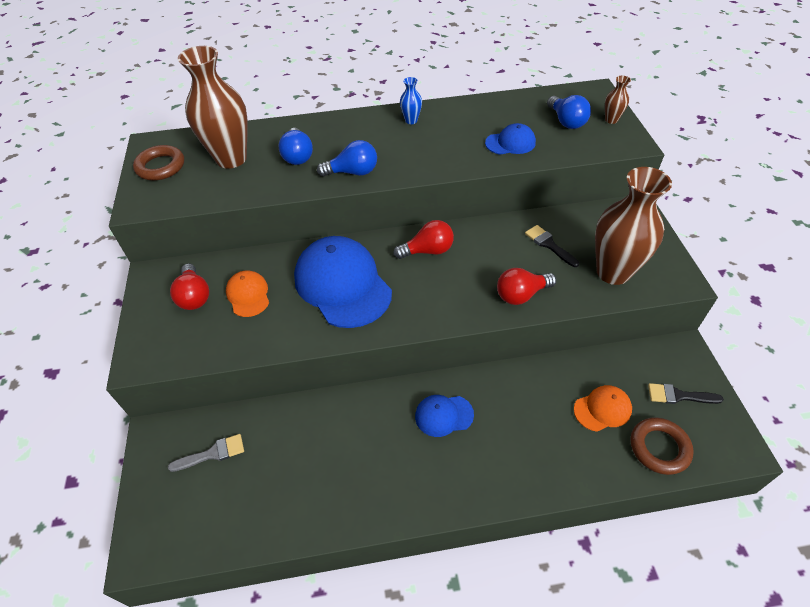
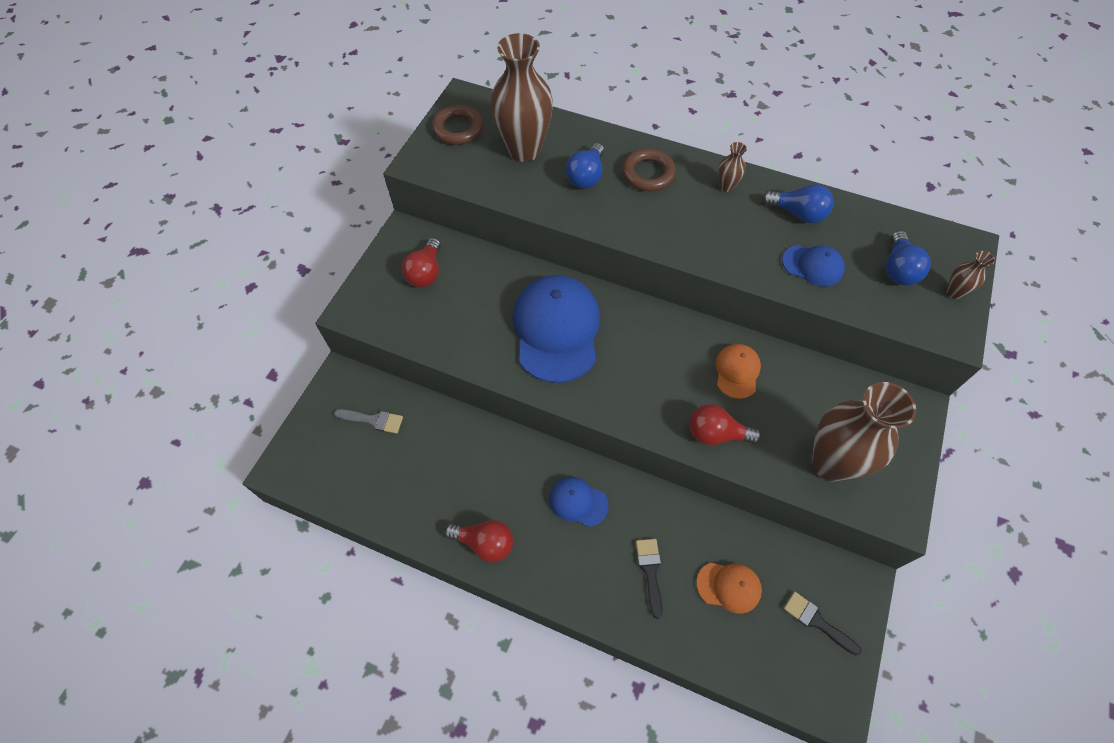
camera: 30 degrees right, 10 degrees up
(248, 295) = (470, 296): orange cap -> orange cap (737, 371)
(353, 172) = (626, 221): blue light bulb -> blue light bulb (797, 213)
(411, 120) = (726, 186): blue vase -> brown vase
(428, 251) = (658, 337): red light bulb -> red light bulb (484, 543)
(549, 244) = (786, 396): black brush -> black brush (650, 571)
(659, 448) = (755, 656): brown ring -> brown ring (648, 174)

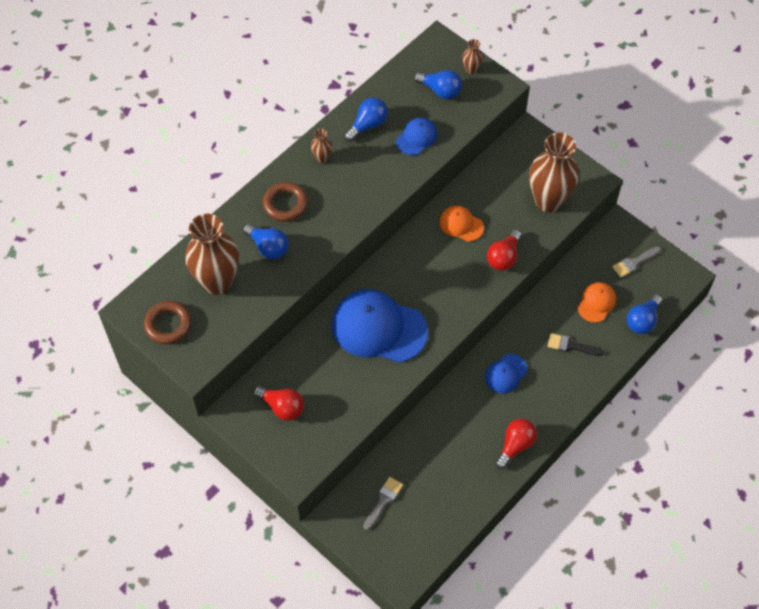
camera: 70 degrees left, 0 degrees up
(732, 660) = (642, 320): none -> blue light bulb
(817, 621) = (634, 262): black brush -> grey brush

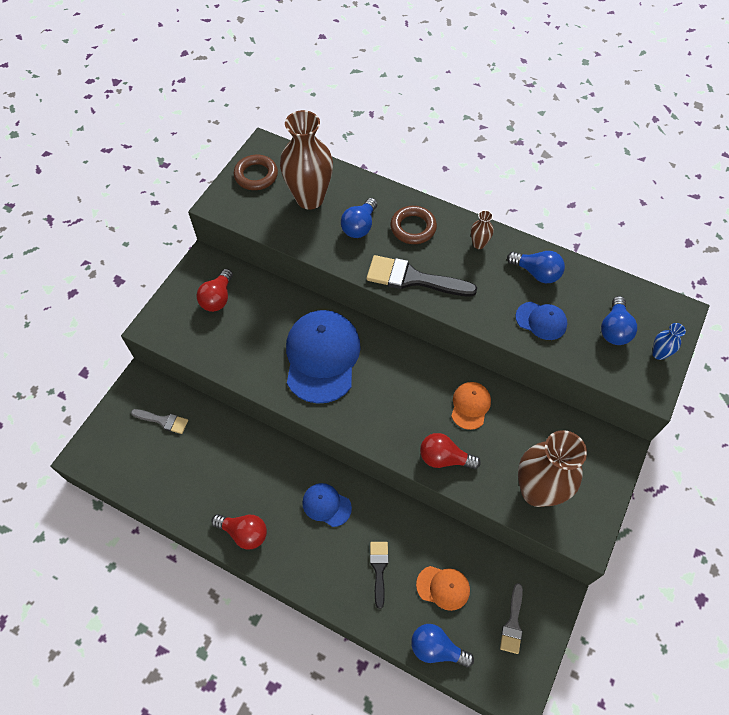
camera: 75 degrees right, 0 degrees up
(343, 219) = (413, 278): none -> black brush
(471, 70) = (658, 354): brown vase -> blue vase
(634, 262) = (512, 623): grey brush -> grey brush turned 120 degrees counterclockwise

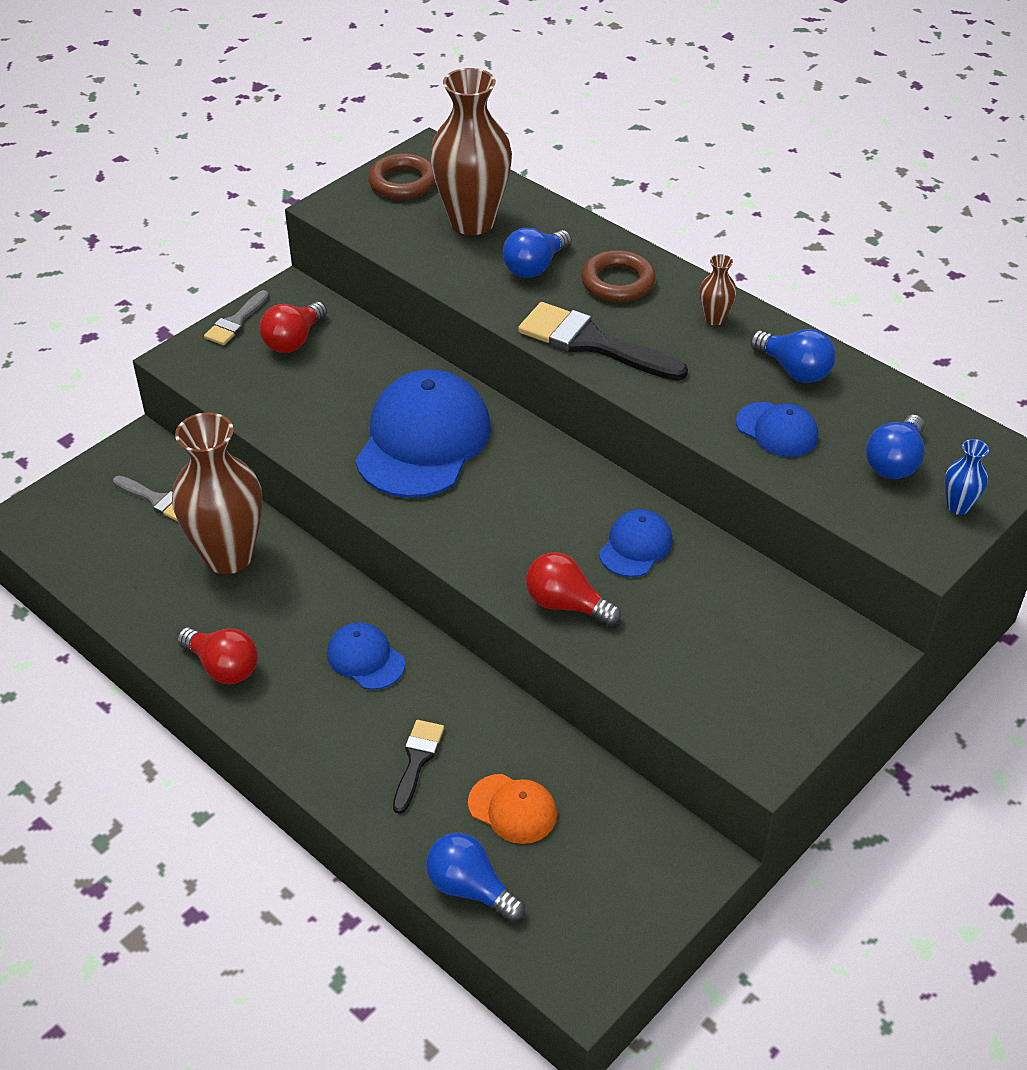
camera: 15 degrees right, 15 degrees down
(470, 406) = (635, 546): orange cap -> blue cap
(512, 623) = (611, 884): grey brush -> grey brush (236, 322)
(537, 491) = (702, 678): brown vase -> brown vase (228, 556)

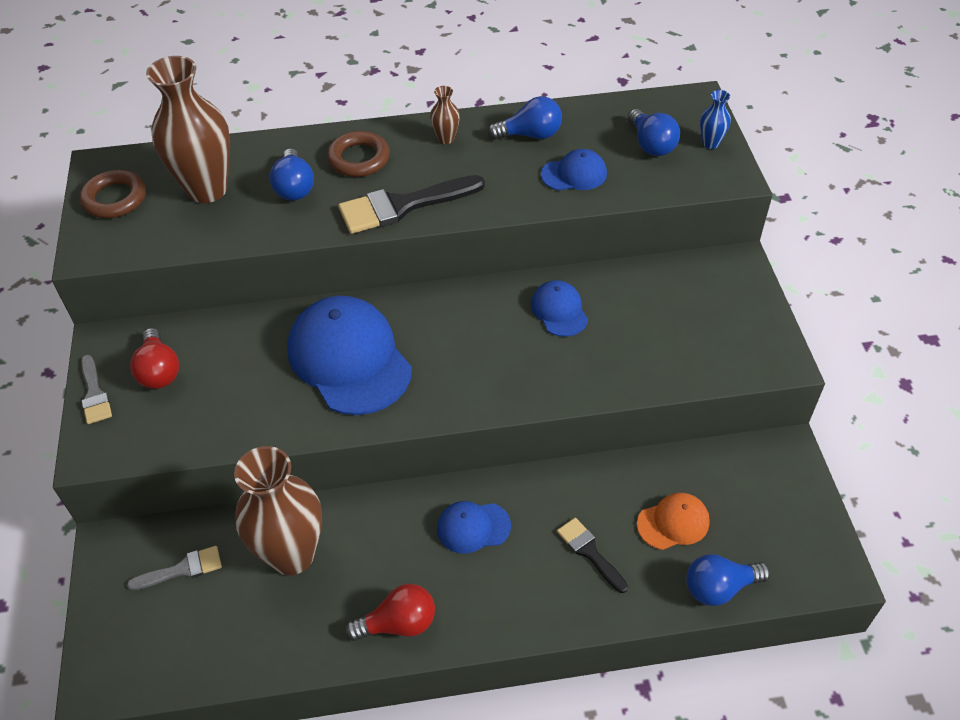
camera: 50 degrees left, 5 degrees up
(566, 604) = (576, 376): red light bulb -> none

